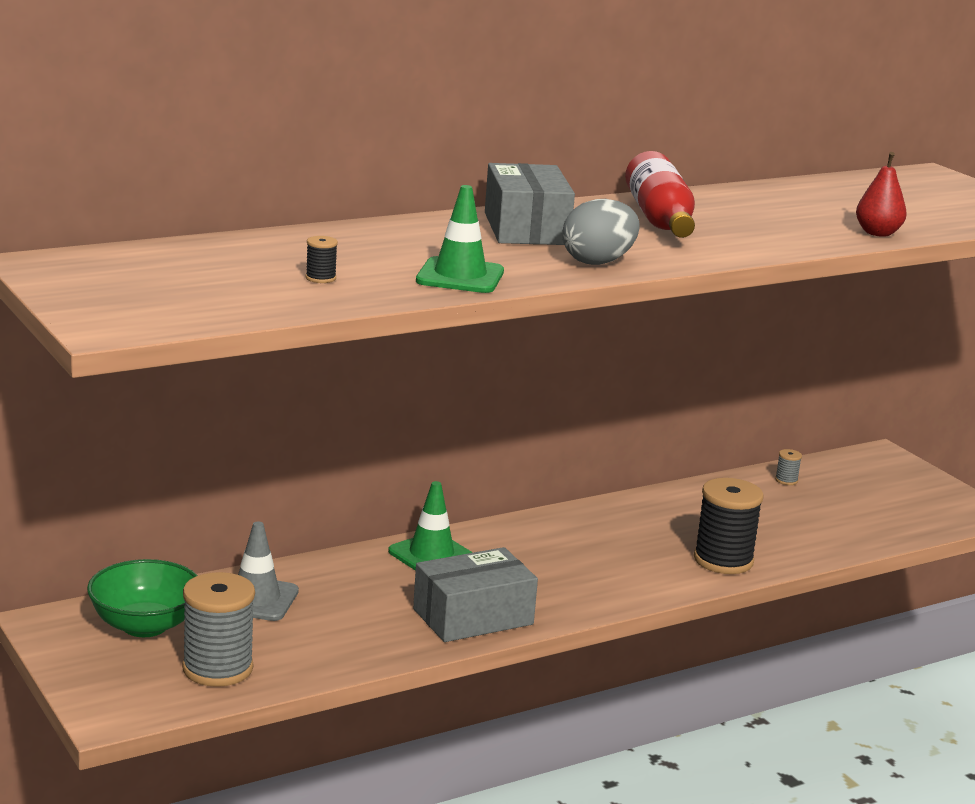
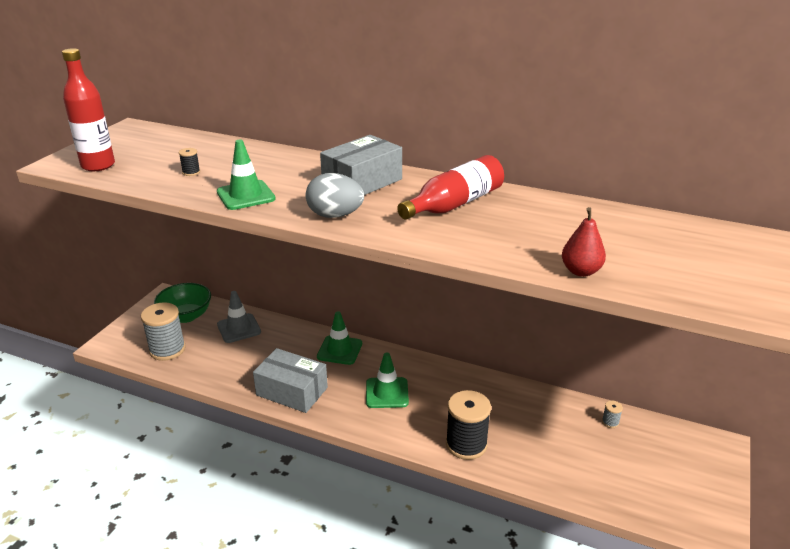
camera: 55 degrees right, 10 degrees up
(174, 310) = (98, 165): none -> red bottle
(568, 563) = (387, 393): none -> green traffic cone

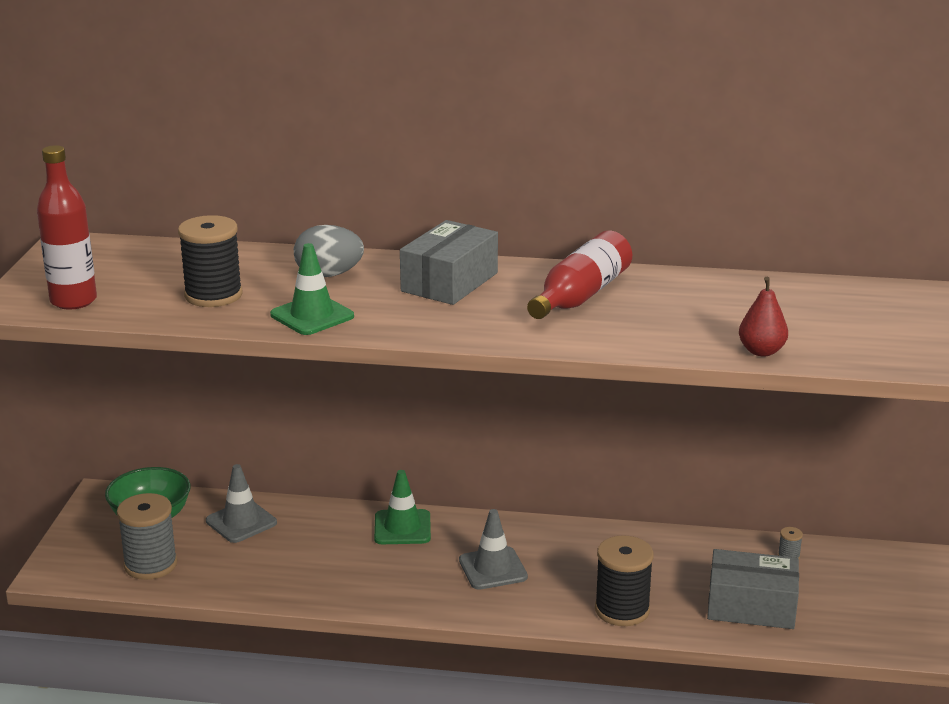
camera: 15 degrees left, 5 degrees down
(191, 172) = (213, 295): black spool -> black spool, size x2.38
(292, 391) = (362, 587): grey box -> grey box (751, 606)
(335, 215) = (444, 326): grey egg -> grey egg (329, 275)
(387, 393) = (493, 569): green traffic cone -> grey traffic cone

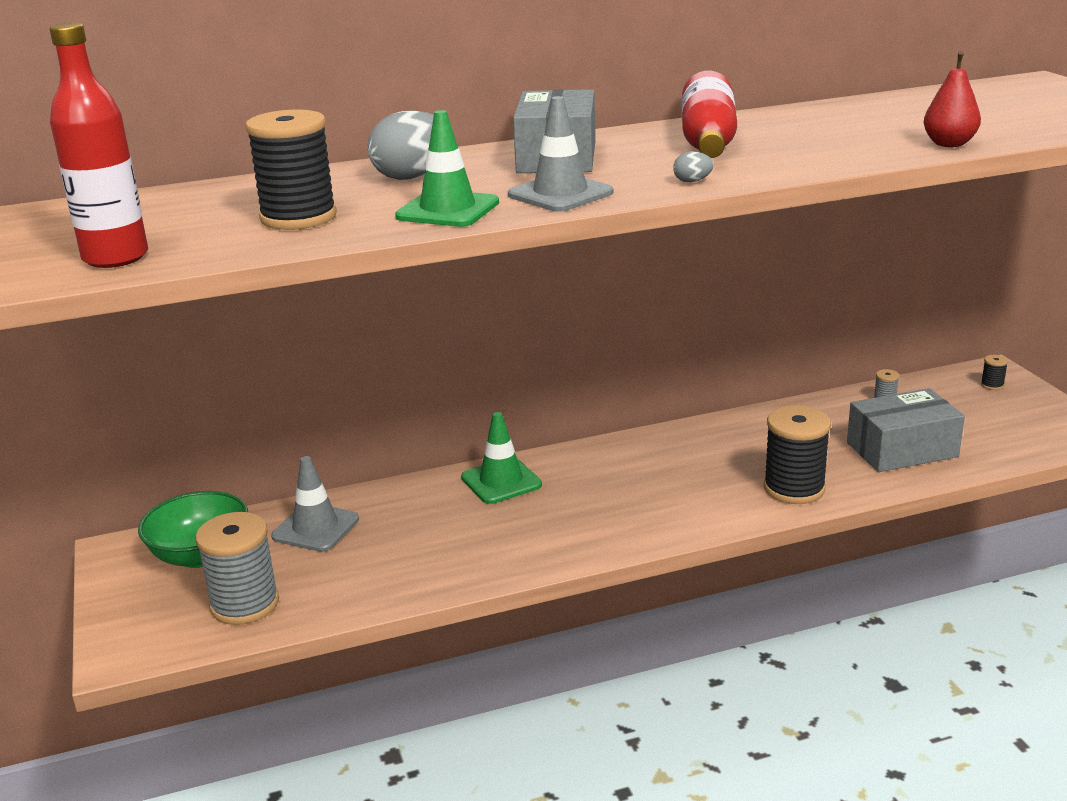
camera: 25 degrees left, 0 degrees up
(493, 569) = (632, 491): grey traffic cone -> grey traffic cone (560, 194)
(509, 335) = (692, 181): none -> grey egg
(906, 573) = (992, 385): none -> black spool

